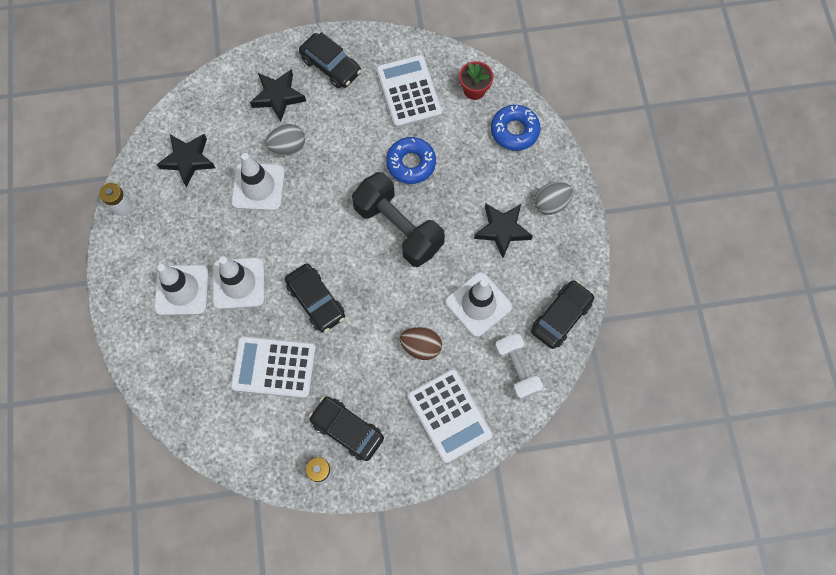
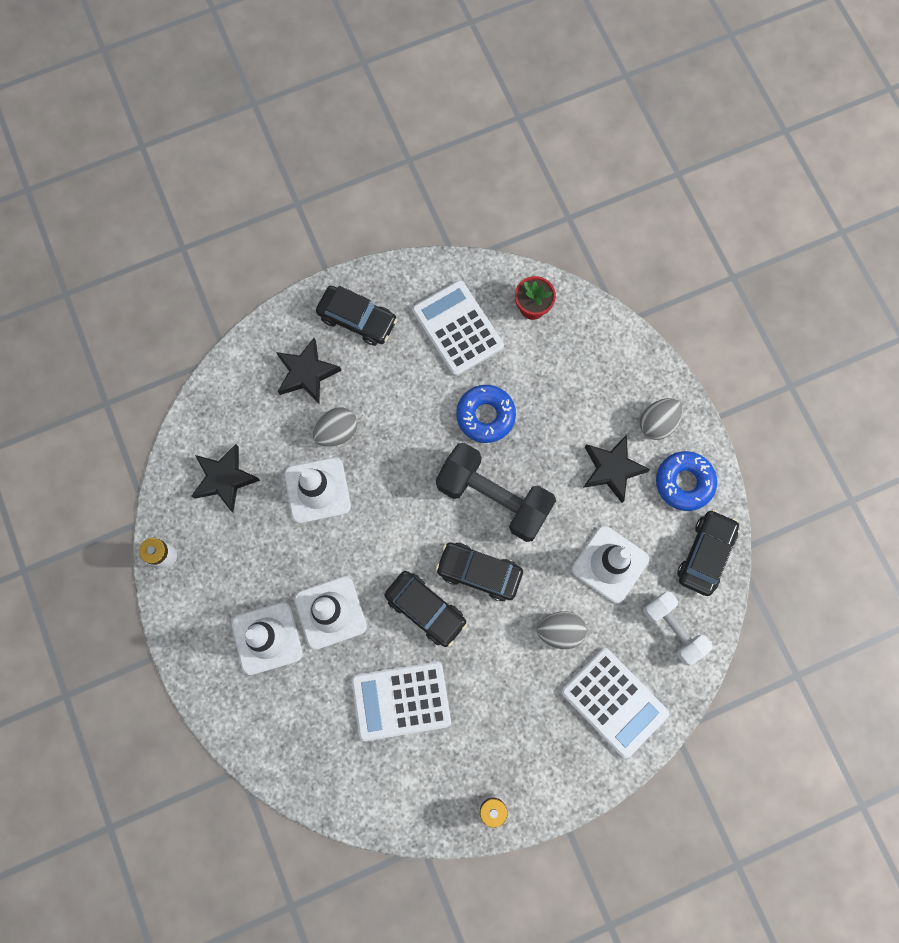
camera: 15 degrees left, 5 degrees up
(347, 430) = (505, 750): black car -> black car (479, 572)
(421, 346) = (560, 631): brown egg -> grey egg
(514, 131) = (592, 346): blue donut -> blue donut (684, 482)

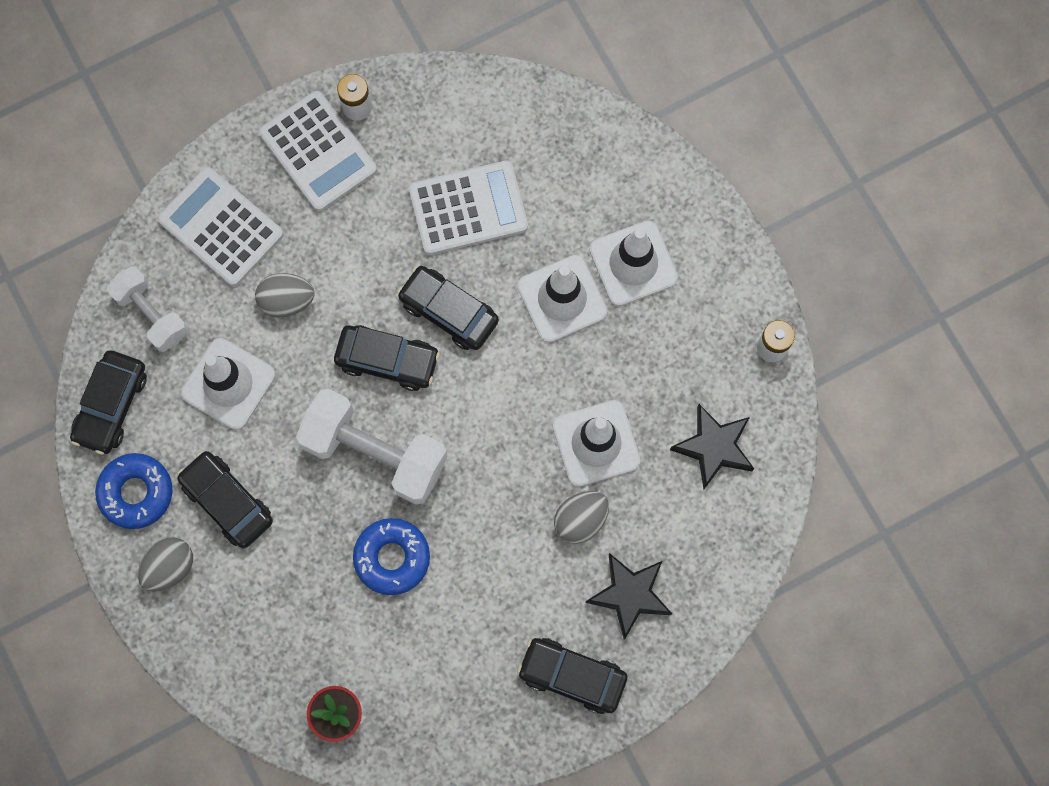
camera: 175 degrees right, 0 degrees up
(457, 328) = (437, 675): white calculator -> white calculator (318, 151)
(493, 497) = (375, 453): black dumbbell -> white dumbbell
(612, 469) = (227, 501): black star -> black car

